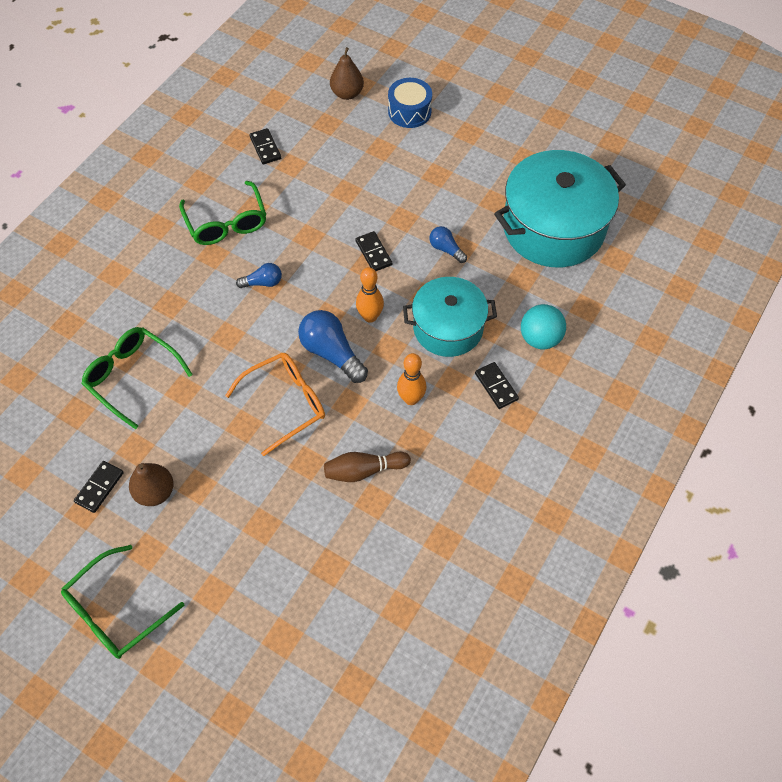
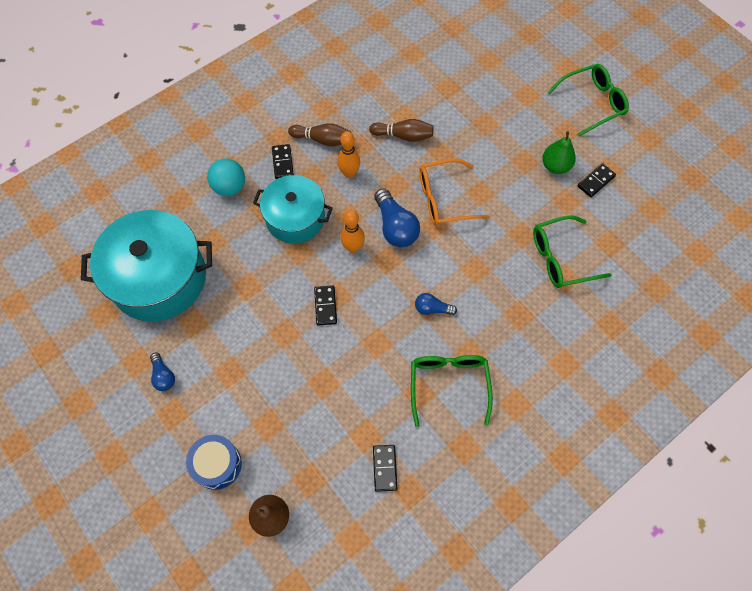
camera: 160 degrees left, 5 degrees up
(132, 376) = (560, 258): green glasses -> green glasses turned 105 degrees clockwise
(155, 492) = (555, 166): brown pear -> green pear
(446, 249) = (261, 288): blue light bulb -> blue light bulb (163, 376)
(463, 431) = (322, 140): none -> brown bowling pin

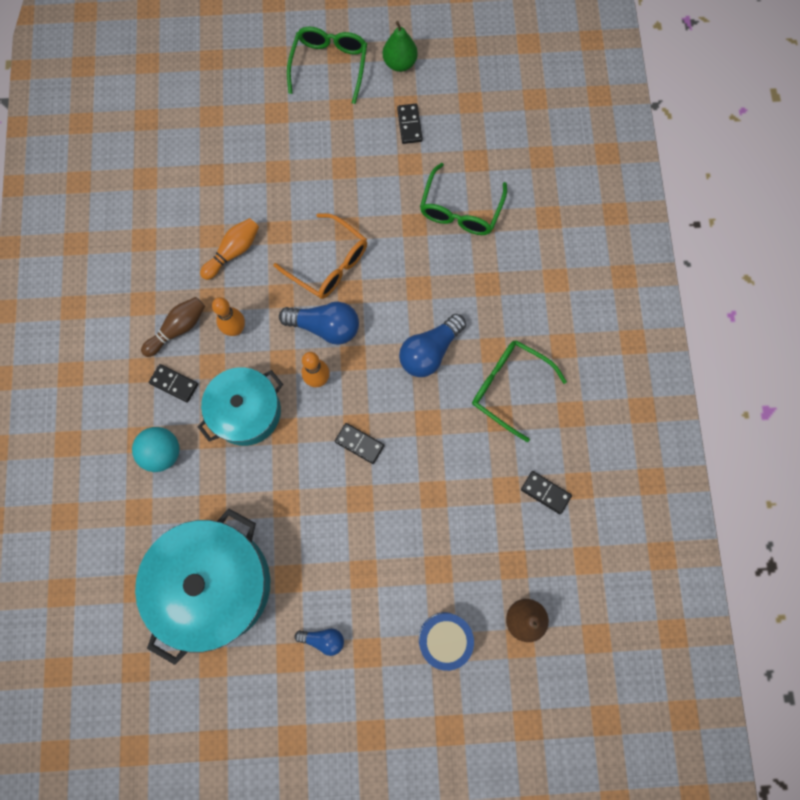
camera: 55 degrees left, 10 degrees up
(403, 136) = (233, 252): brown bowling pin -> orange bowling pin
(432, 309) = (430, 352): blue light bulb -> blue light bulb, size x1.78
(444, 199) = (329, 264): orange glasses -> orange glasses turned 75 degrees counterclockwise
(555, 166) = (369, 146): green pear -> green pear (400, 63)

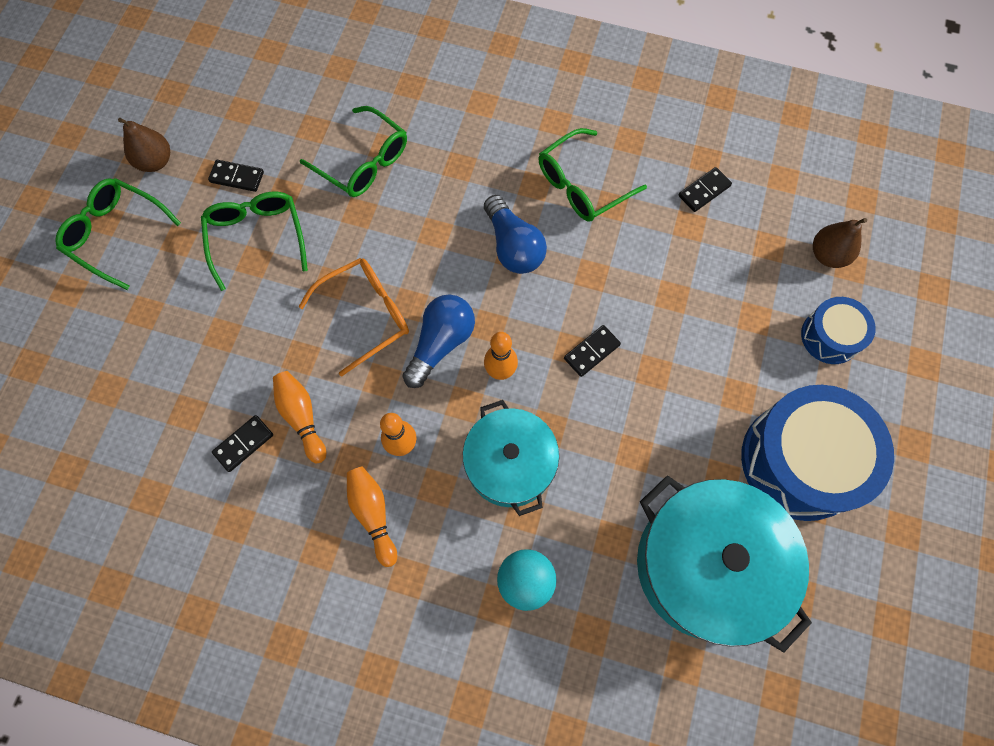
camera: 70 degrees left, 5 degrees down
(174, 383) = (442, 540): black domino -> black domino (243, 444)
(178, 329) = (373, 514): brown bowling pin -> orange bowling pin
(323, 639) = (800, 461): blue light bulb -> blue drum
(364, 161) = (257, 237): none -> green glasses
(400, 63) = (155, 161): green pear -> brown pear

